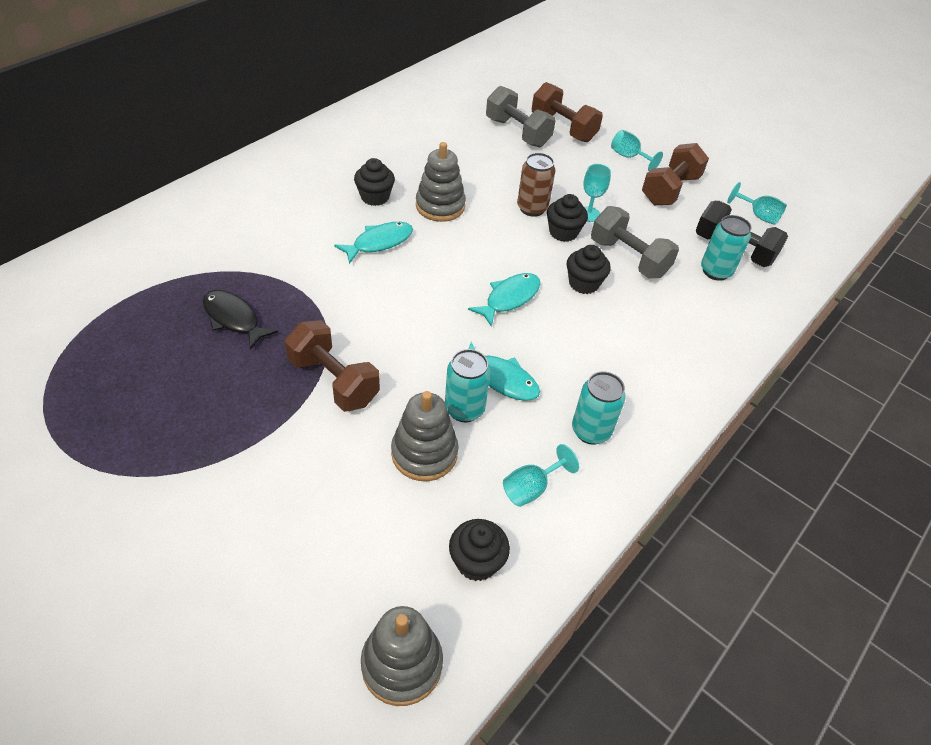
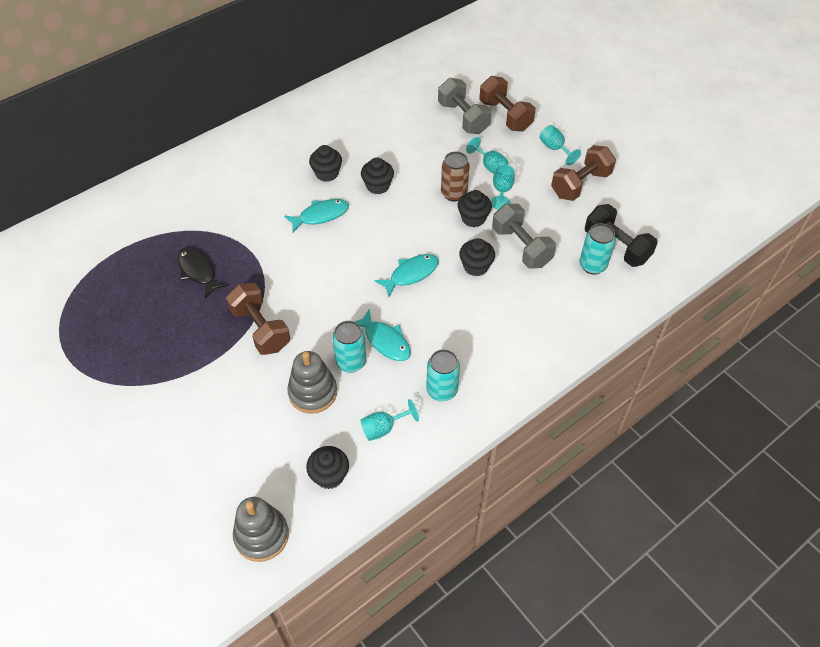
camera: 15 degrees right, 5 degrees up
(440, 206) = (377, 186): grey stacking toy -> black cupcake
(758, 215) = (651, 216): turquoise goblet -> turquoise goblet (490, 166)

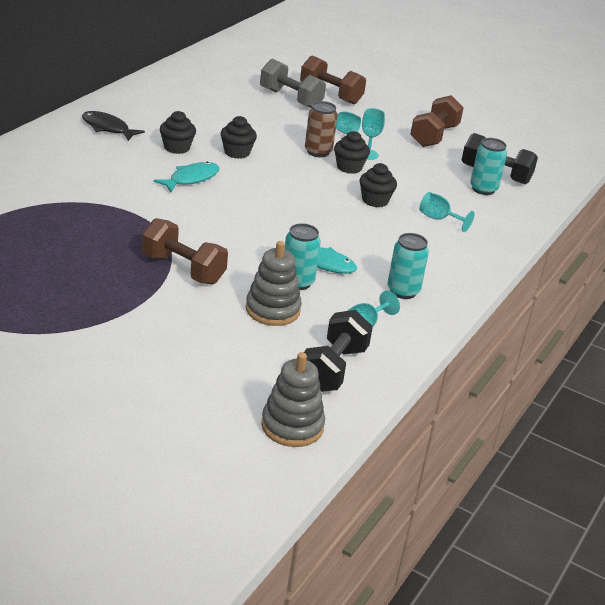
camera: 25 degrees left, 20 degrees down
(198, 271) = (82, 233): black fish -> black fish (107, 128)
(329, 475) = (333, 369): black cupcake -> black dumbbell
(411, 274) = (315, 212): turquoise fish -> none
(521, 247) = (409, 183): grey dumbbell -> none
(555, 149) = (393, 114): turquoise goblet -> turquoise goblet (438, 219)

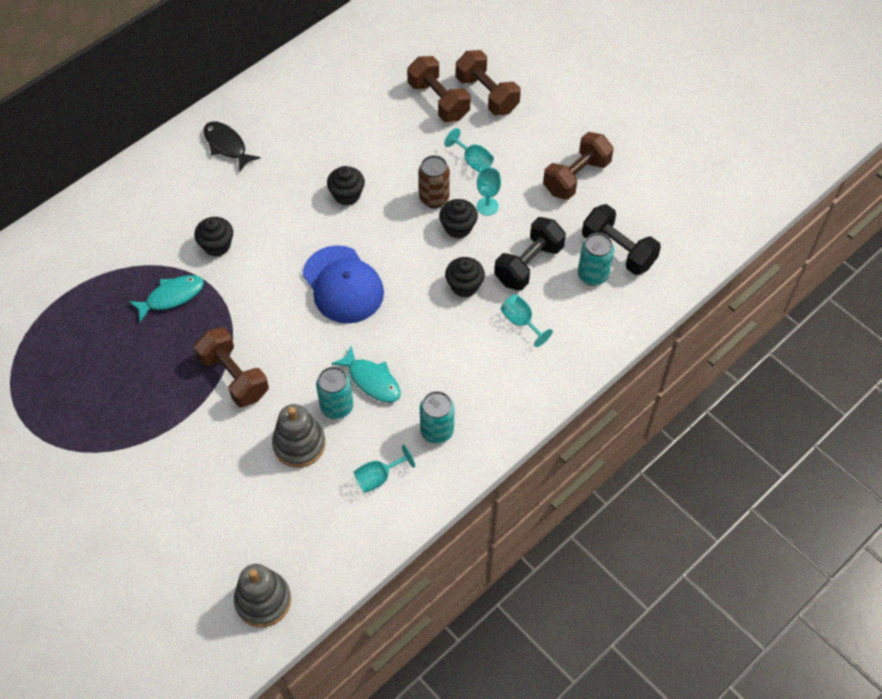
camera: 20 degrees right, 25 degrees up
(177, 148) = (287, 183): black cupcake -> black cupcake (217, 245)
(191, 179) = (285, 236): turquoise fish -> turquoise fish (171, 297)
(262, 205) = (343, 285): none -> blue cap
(290, 99) = (438, 101): grey dumbbell -> brown dumbbell
(333, 369) = (326, 532): black dumbbell -> black dumbbell (528, 264)

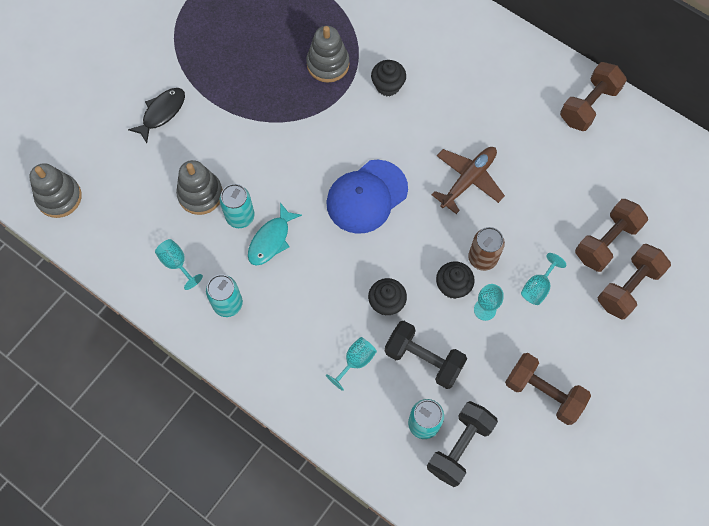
camera: 80 degrees right, 10 degrees up
(171, 297) = (328, 64): turquoise fish -> grey stacking toy
(227, 146) = (499, 68): black fish -> black fish (162, 113)
(234, 377) = (257, 130): brown dumbbell -> brown dumbbell (588, 105)
(347, 195) = (468, 180): black cupcake -> brown plane

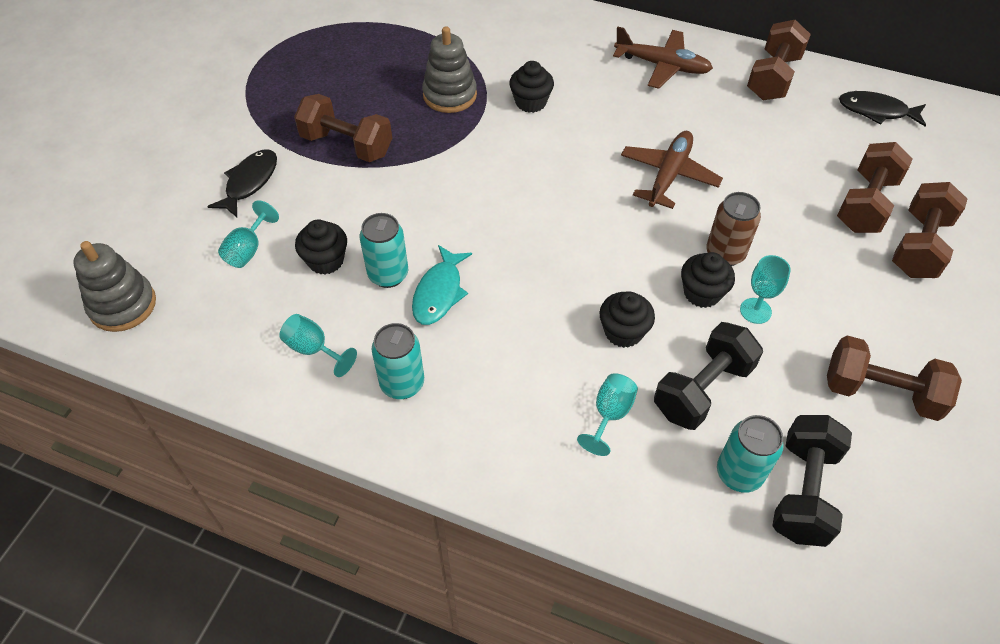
camera: 15 degrees left, 15 degrees down
(200, 194) = (326, 260): grey stacking toy -> black cupcake
(238, 95) = (347, 145): none -> brown dumbbell
(366, 196) = (549, 218): blue cap -> none
(423, 359) = (702, 389): black dumbbell -> black dumbbell turned 60 degrees counterclockwise
(504, 73) = (662, 66): none -> brown plane
(538, 287) = (809, 270): turquoise goblet -> turquoise goblet (248, 250)
(657, 158) = (876, 111): none -> black fish

